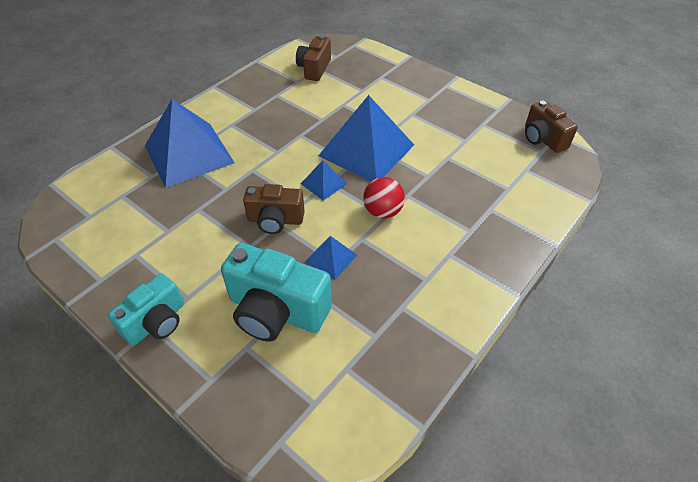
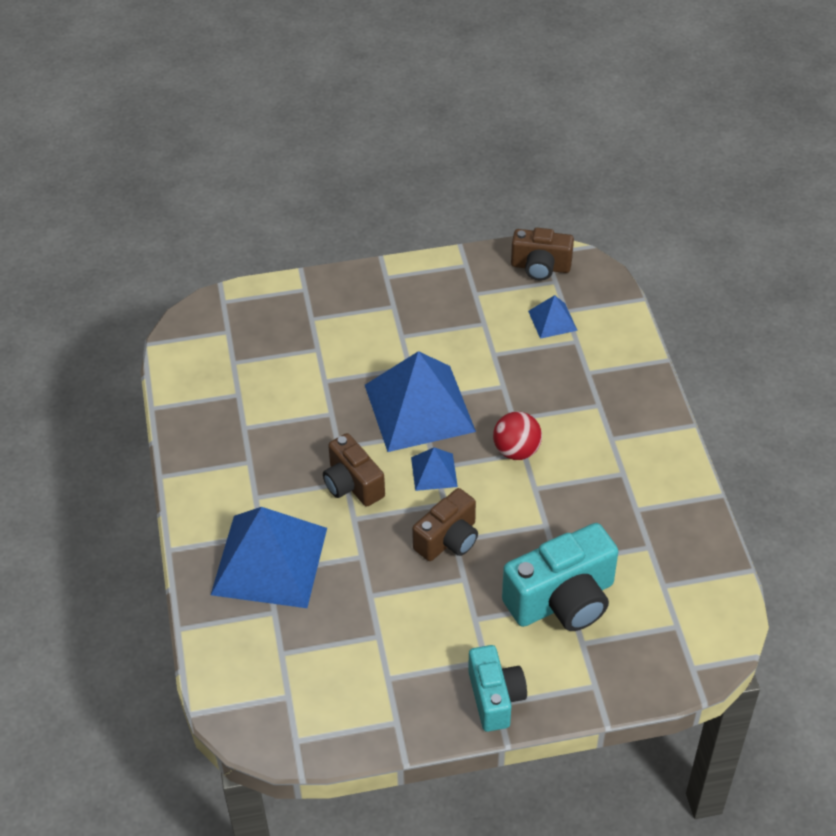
camera: 50 degrees left, 0 degrees up
(314, 69) = (231, 365): brown camera -> brown camera (352, 484)
(331, 258) = (537, 525): blue pyramid -> blue pyramid (552, 320)

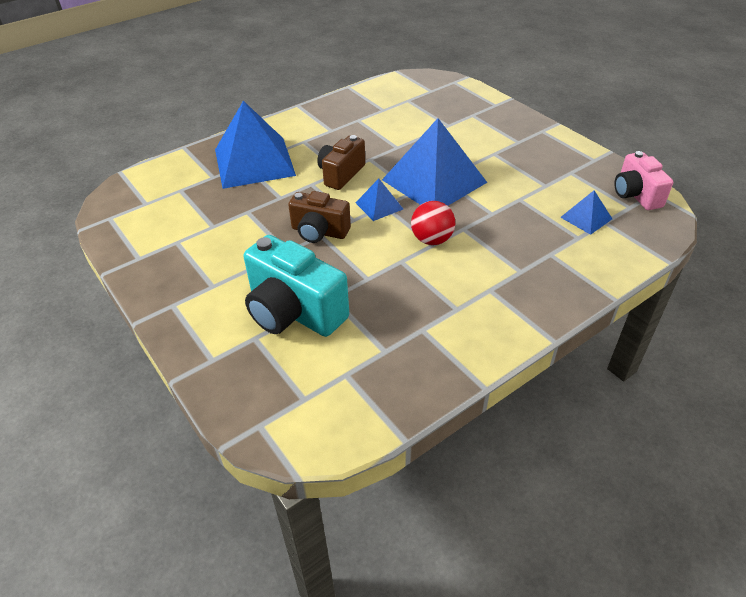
camera: 65 degrees right, 5 degrees down
(495, 698) = (177, 302): turquoise camera -> none
(540, 267) = (635, 195): brown camera -> pink camera

